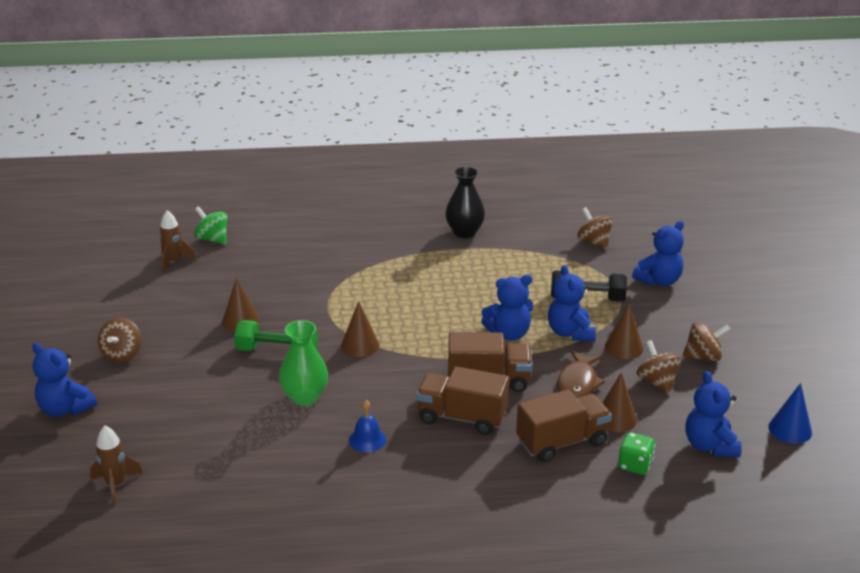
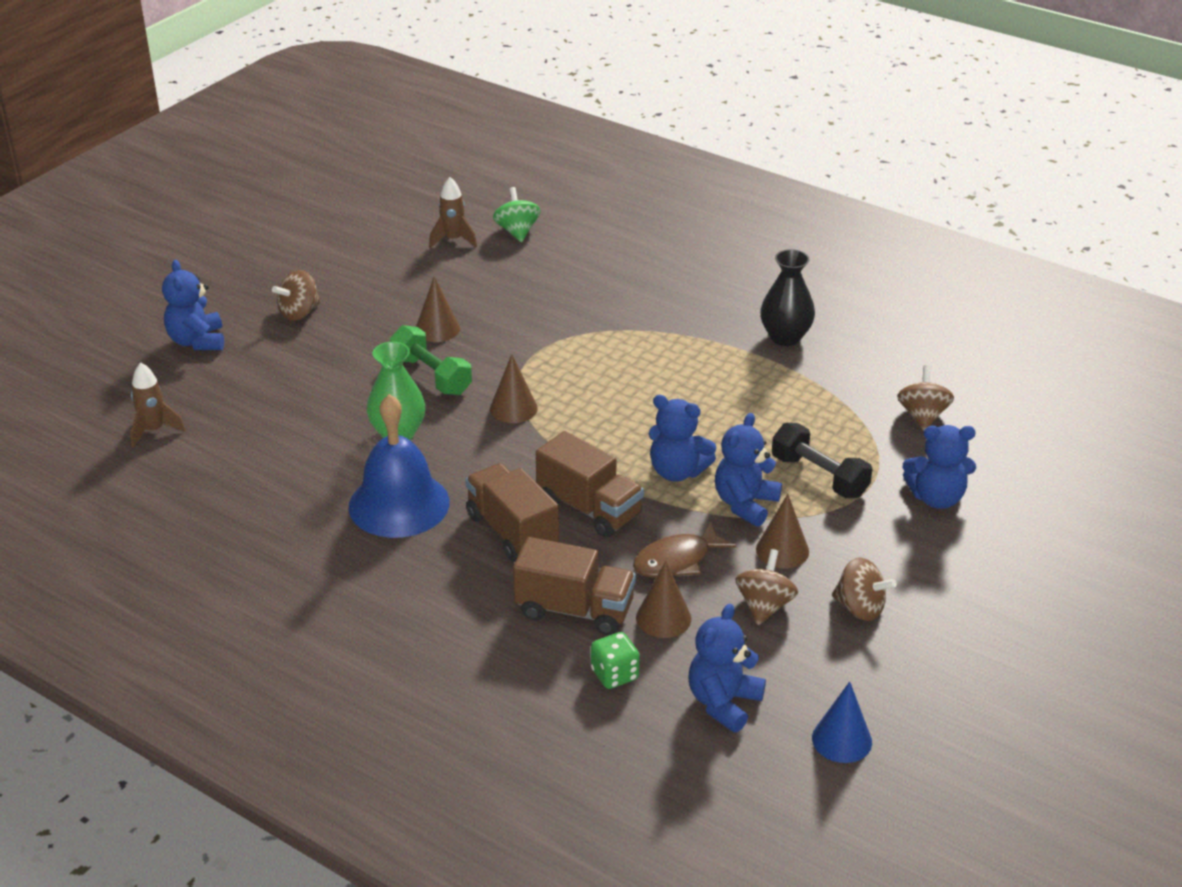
camera: 40 degrees right, 5 degrees up
(367, 439) = (399, 504): blue bell -> blue bell, size x2.25

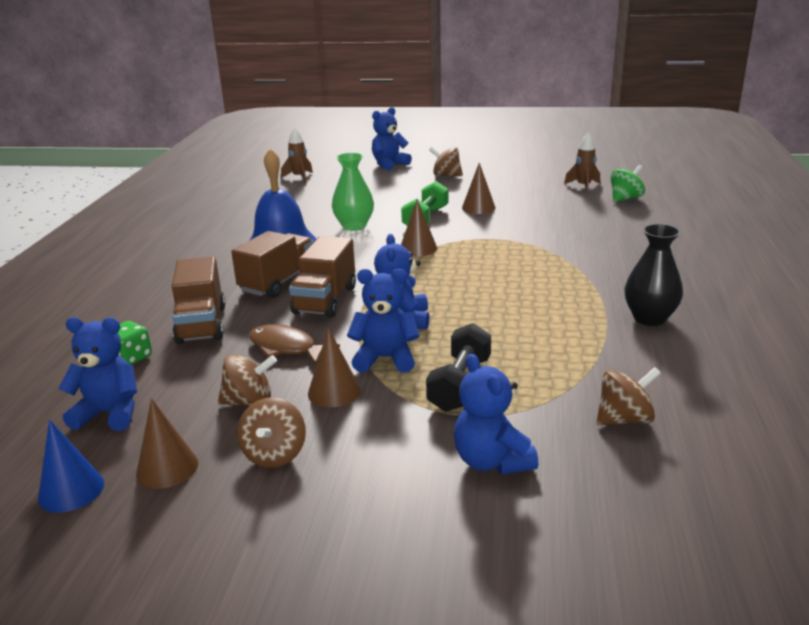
camera: 65 degrees right, 10 degrees down
(663, 618) = (209, 360): brown cone -> brown cone (167, 468)

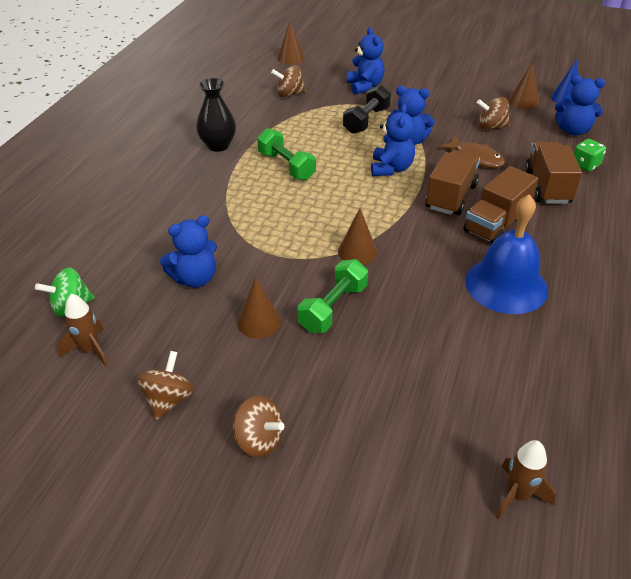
camera: 170 degrees left, 15 degrees up
(275, 454) = (470, 101): brown spinning top -> brown spinning top (168, 399)
(334, 392) = (441, 126): brown cone -> brown cone (291, 58)
(354, 226) = (422, 308): green vase -> none
(389, 164) = (345, 522): blue teddy bear -> blue teddy bear (195, 278)
(538, 306) = (286, 166): none -> green dumbbell

